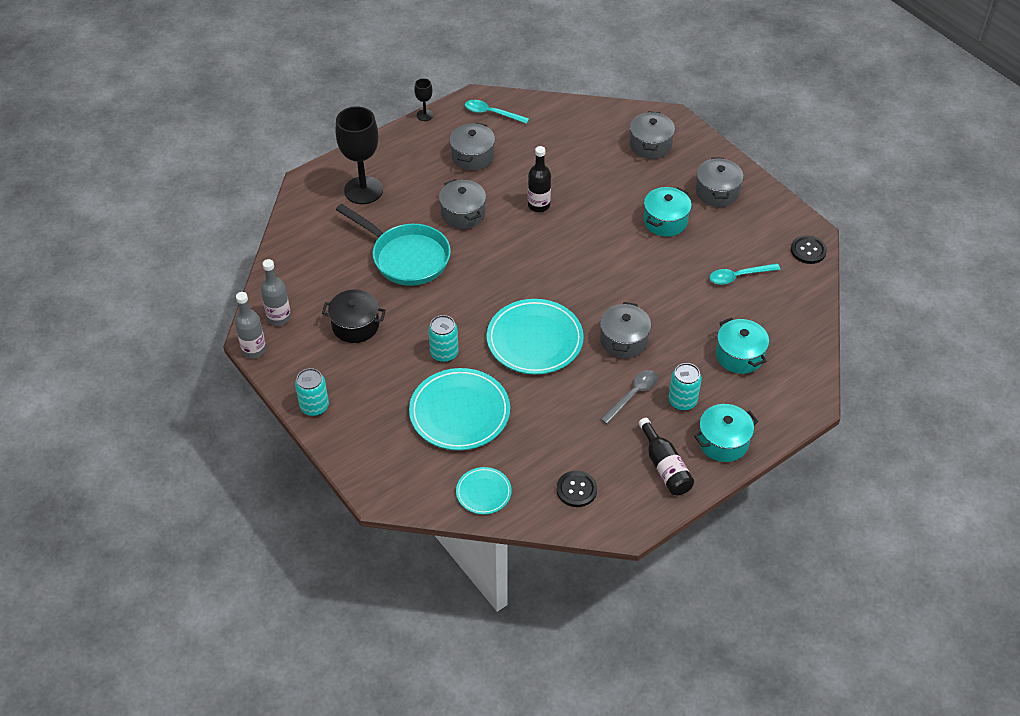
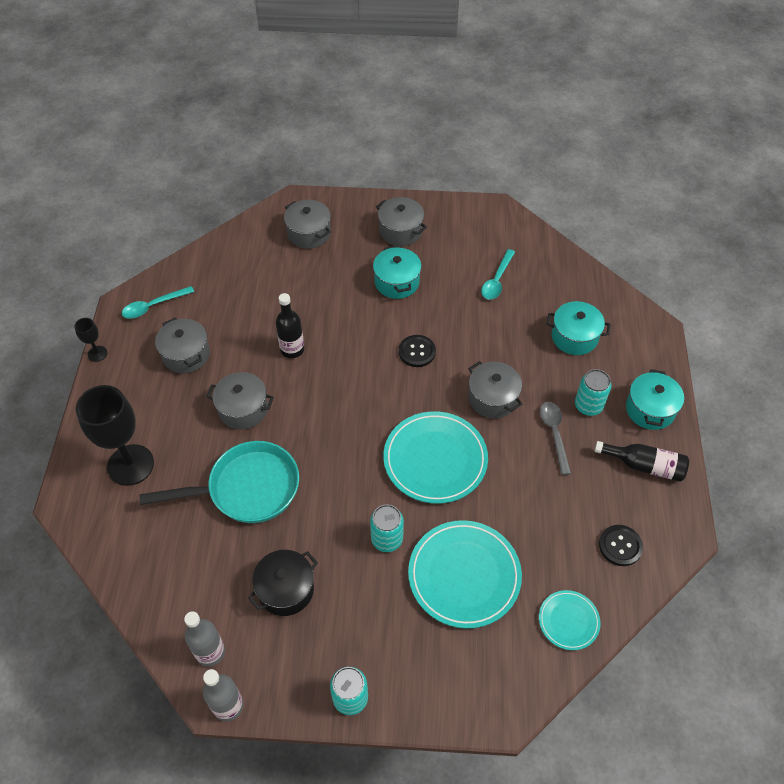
camera: 50 degrees left, 5 degrees up
(808, 250) = (511, 223): black button -> black button (417, 352)

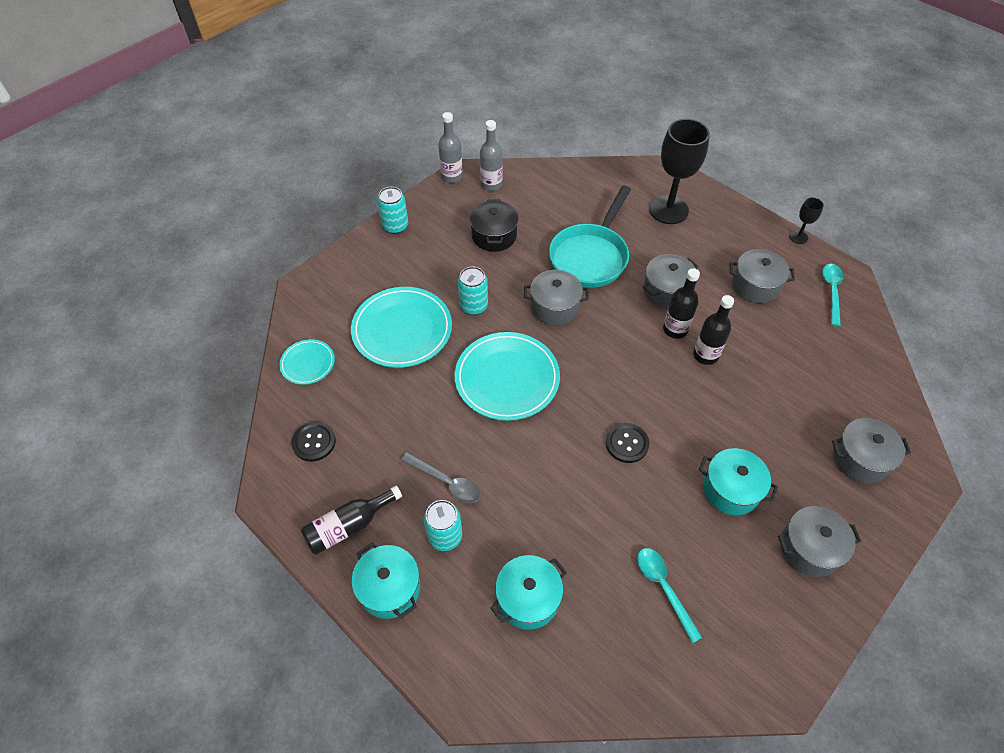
camera: 130 degrees right, 0 degrees up
(282, 381) = (675, 329): none -> black bottle
(492, 398) = (524, 464): grey pot -> grey pot (554, 307)

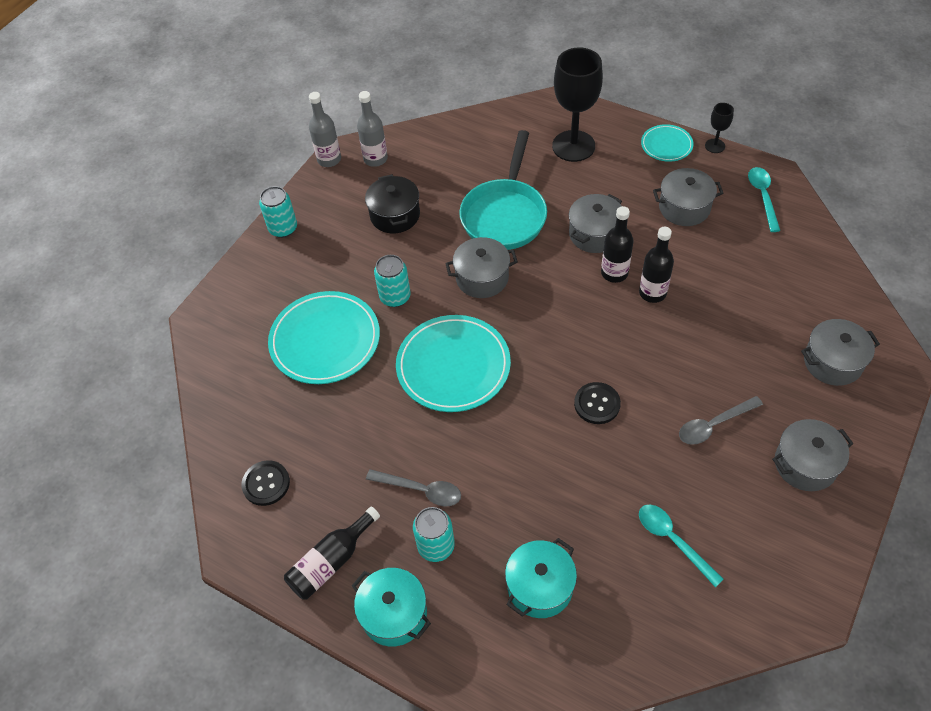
camera: 10 degrees left, 0 degrees up
(308, 363) = (232, 401): turquoise plate -> turquoise plate (666, 145)
(730, 489) = (713, 425): turquoise pot -> grey spoon

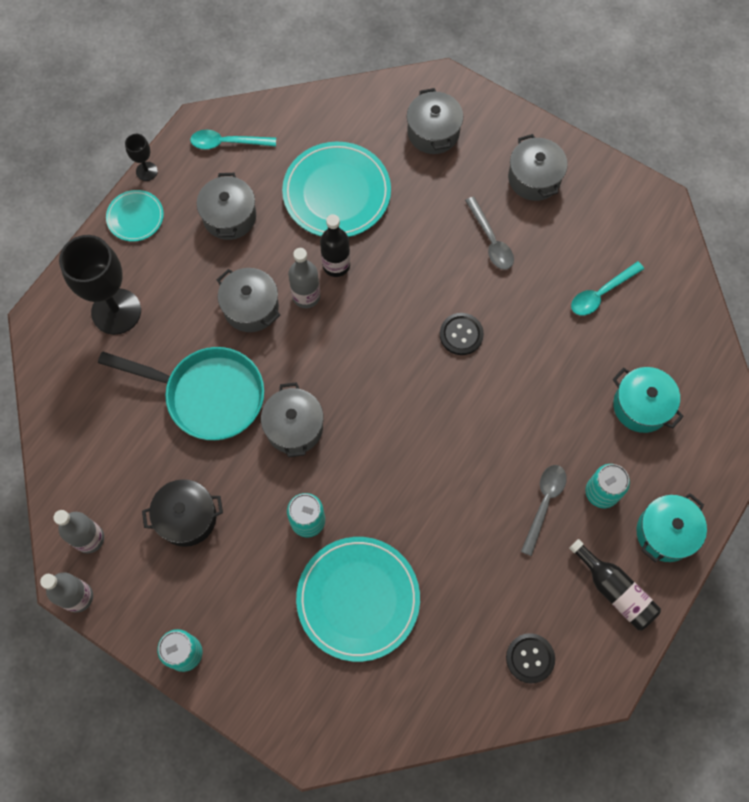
camera: 90 degrees left, 15 degrees up
(453, 366) = (405, 464): turquoise plate -> turquoise plate (337, 193)
(614, 273) = (306, 296): black bottle -> grey bottle

